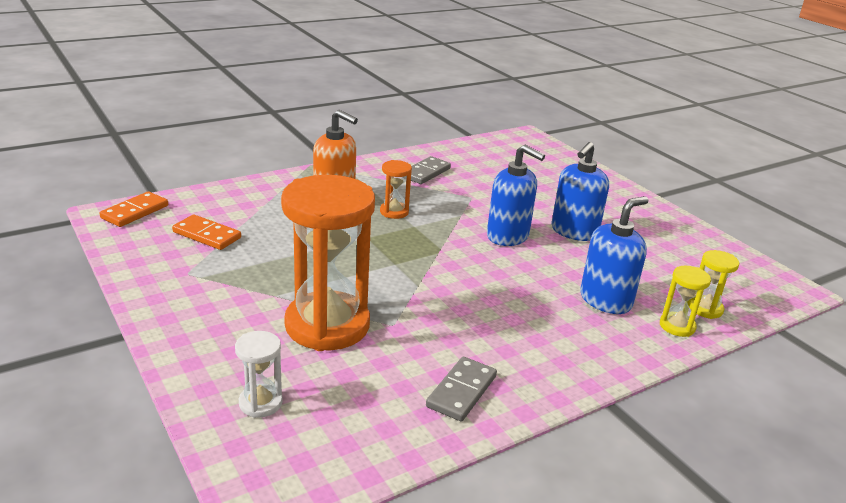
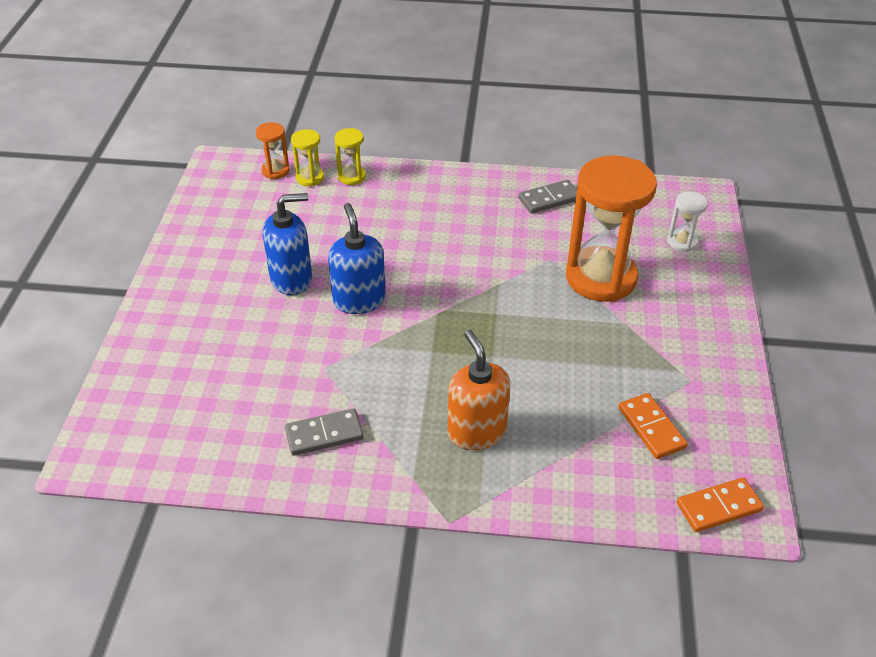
camera: 140 degrees left, 15 degrees up
(394, 212) = (432, 380): orange hourglass -> orange hourglass (275, 171)
(605, 300) = (370, 212): blue soap dispenser -> none

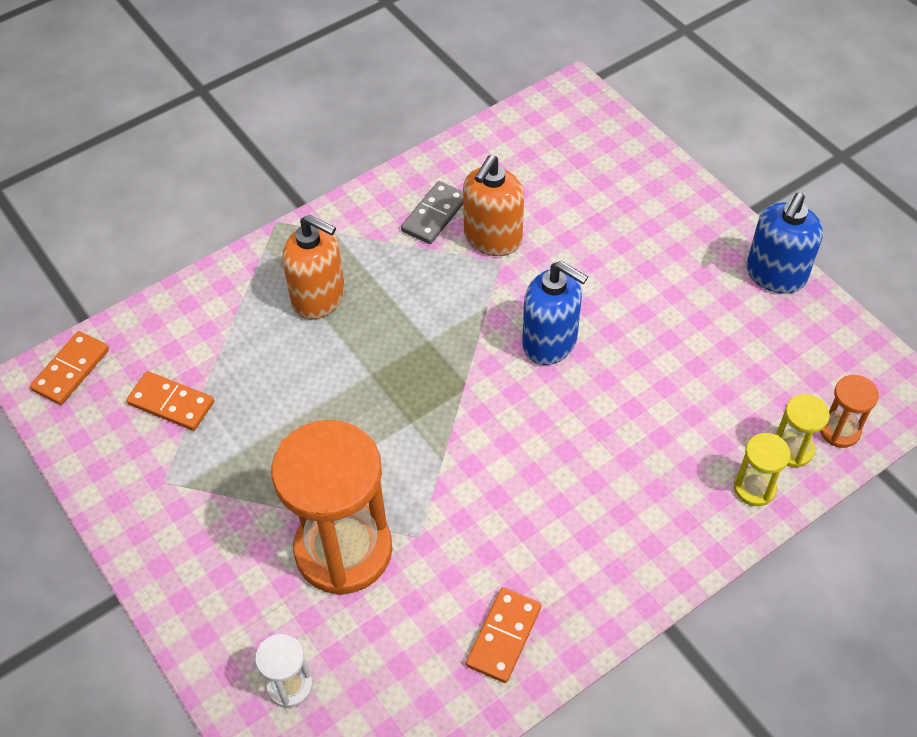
camera: 140 degrees right, 10 degrees up
(291, 279) = (636, 318): blue soap dispenser -> blue soap dispenser (775, 275)
(307, 387) = (492, 238): none -> orange soap dispenser
(549, 199) = (503, 636): grey domino -> orange domino

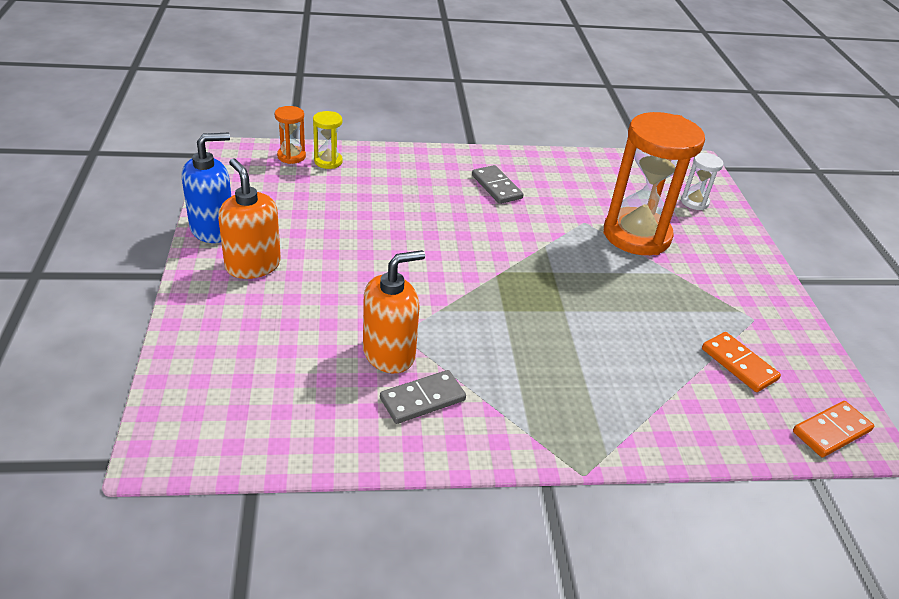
camera: 155 degrees left, 15 degrees down
(319, 297) = (576, 382): orange soap dispenser -> orange soap dispenser (253, 265)
(503, 636) = (563, 172): orange domino -> none
(550, 342) = (414, 268): blue soap dispenser -> none
(565, 537) = (496, 187): none -> grey domino
(754, 488) = (369, 159): yellow hourglass -> none

